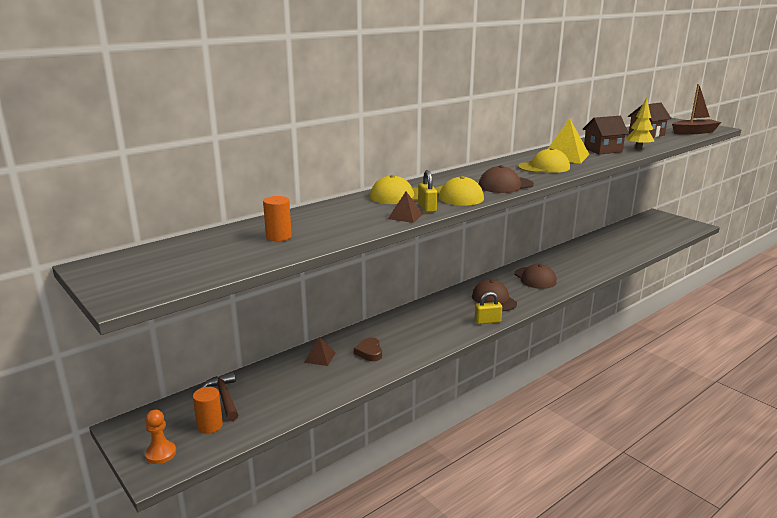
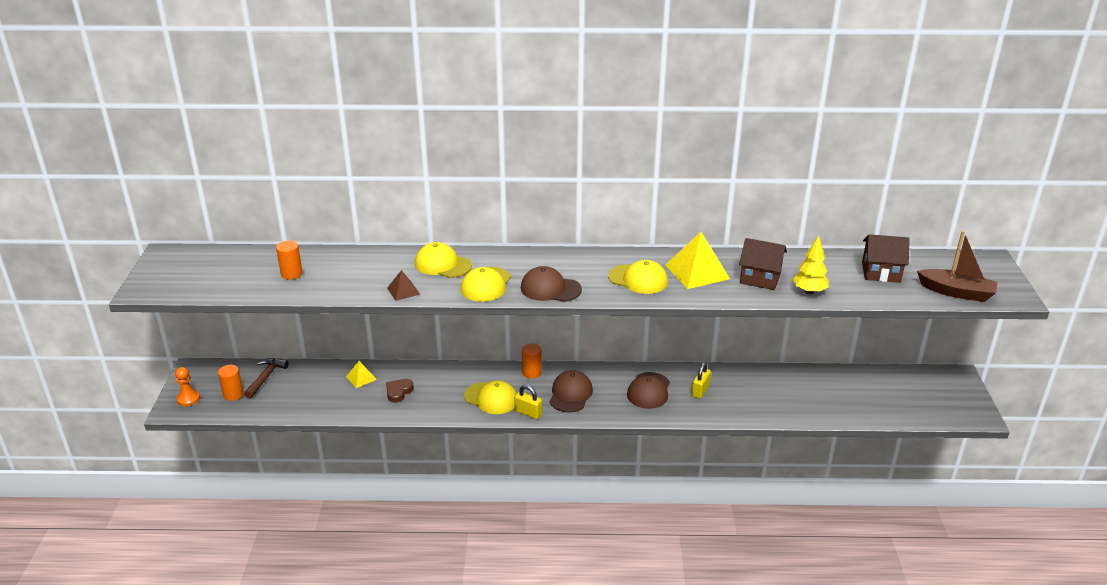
camera: 40 degrees right, 10 degrees up
(320, 357) = (361, 378): brown pyramid -> yellow pyramid
(427, 208) = (435, 288): yellow padlock -> yellow padlock (700, 391)
(446, 299) = (531, 372): none -> orange cylinder
(447, 325) = (491, 398): none -> yellow cap

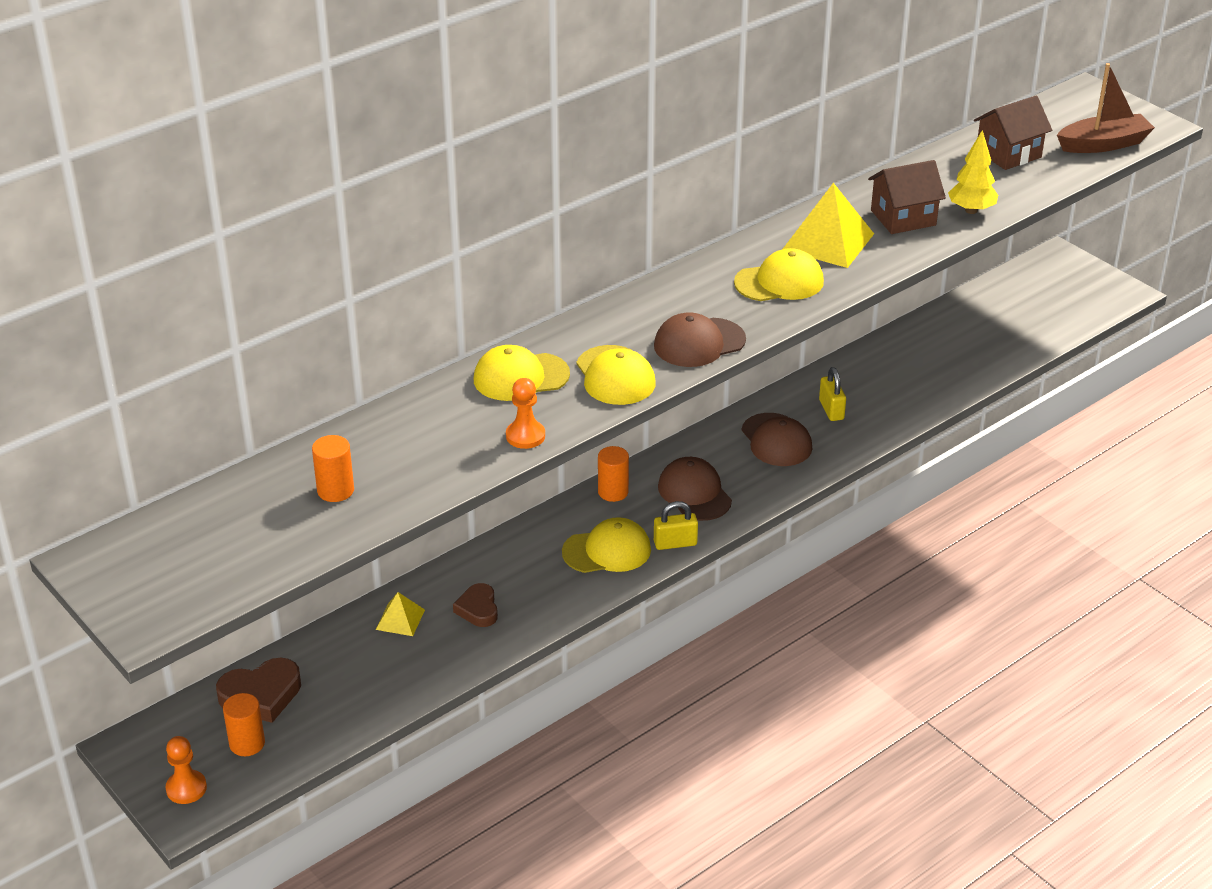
camera: 40 degrees left, 5 degrees up
(266, 378) = (261, 695): brown hammer -> brown heart
(403, 291) = (525, 436): brown pyramid -> orange pawn

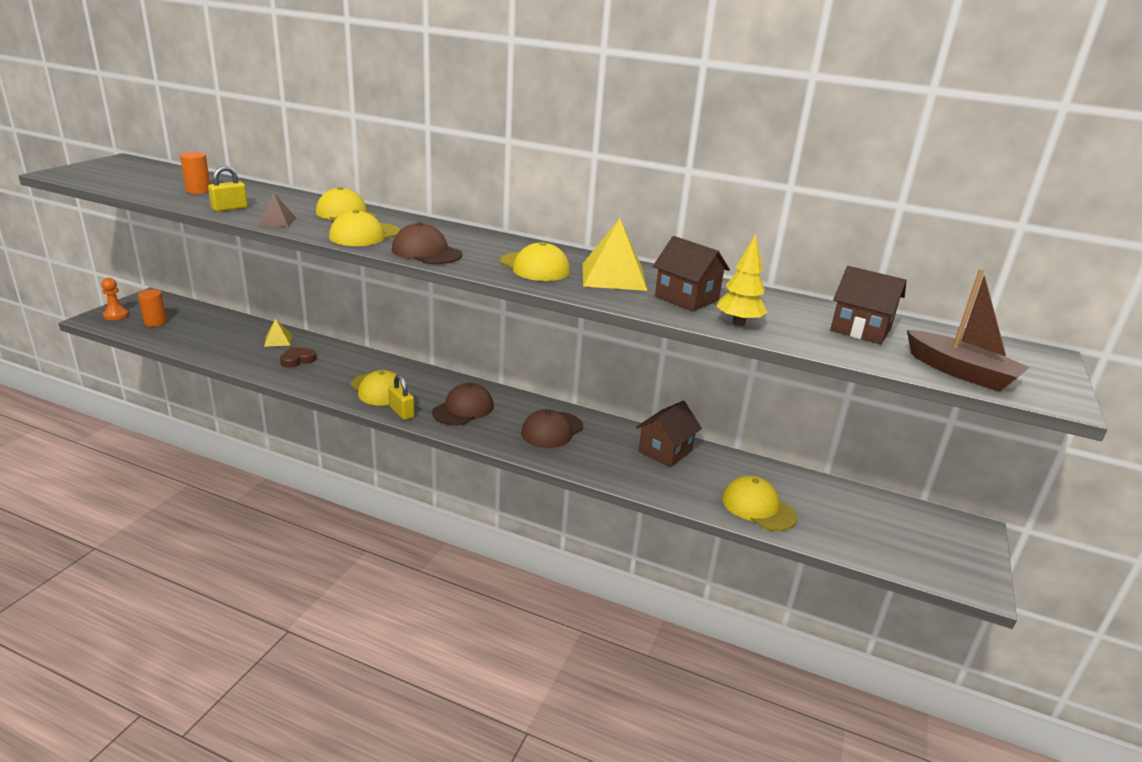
camera: 60 degrees right, 10 degrees down
(261, 695) = (198, 318): brown heart -> none
(525, 436) = (277, 221): orange pawn -> brown pyramid
(613, 492) = (443, 380): orange cylinder -> none
(831, 410) = (612, 447): yellow padlock -> yellow padlock (229, 208)
(857, 377) = (665, 451): none -> brown house
(976, 358) = (758, 507): none -> yellow cap

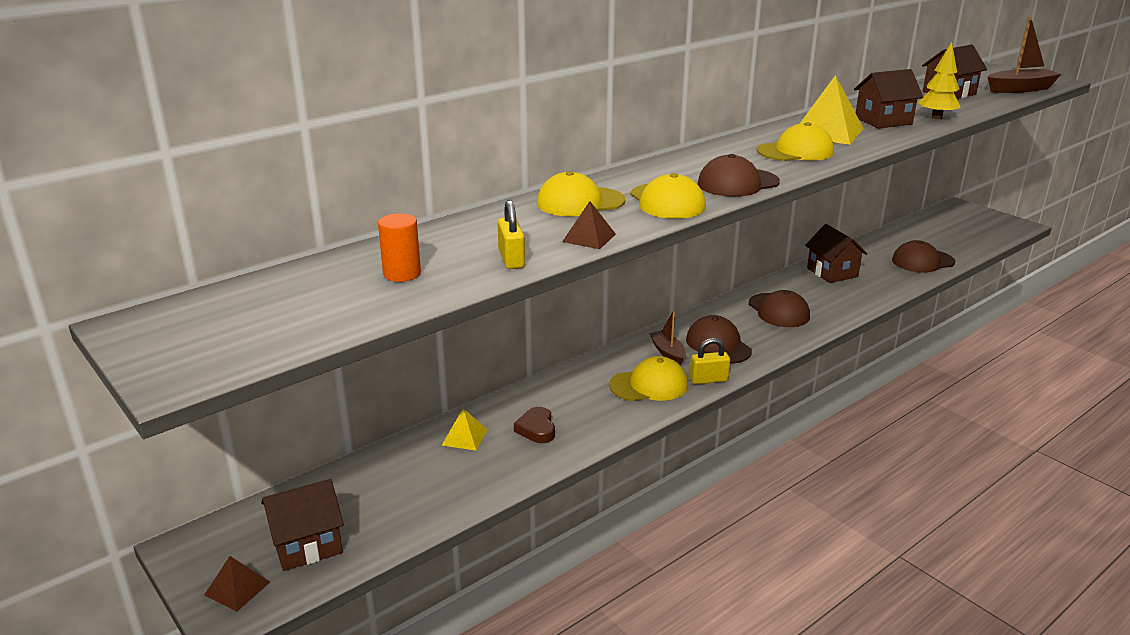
camera: 60 degrees left, 0 degrees up
(116, 315) = (237, 588): orange pawn -> brown pyramid
(155, 322) = (307, 544): orange cylinder -> brown house
(434, 390) = (668, 353): none -> brown boat
(758, 507) = (922, 261): yellow cap -> brown cap

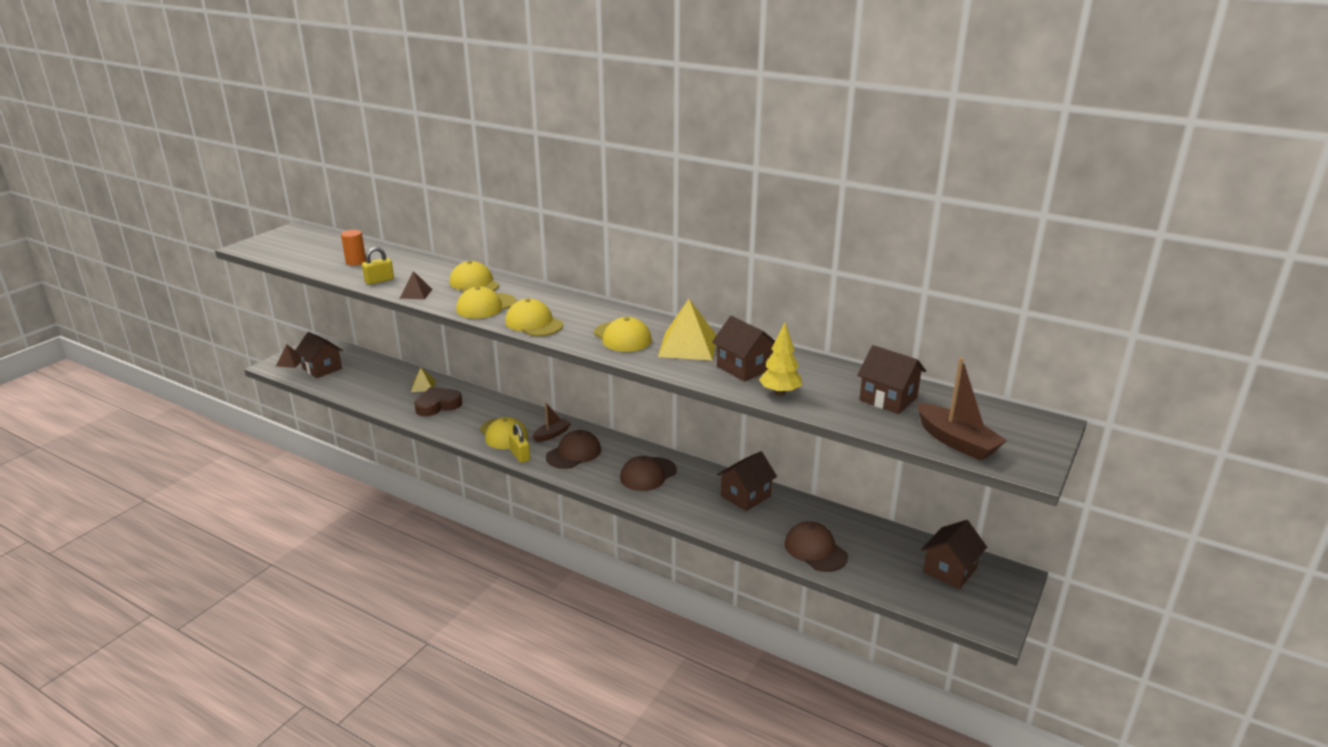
camera: 70 degrees right, 0 degrees up
(536, 429) = (438, 405): brown heart -> brown heart, size x1.53
(737, 183) = (534, 323): brown cap -> yellow cap
(952, 223) = (949, 570): none -> brown house

